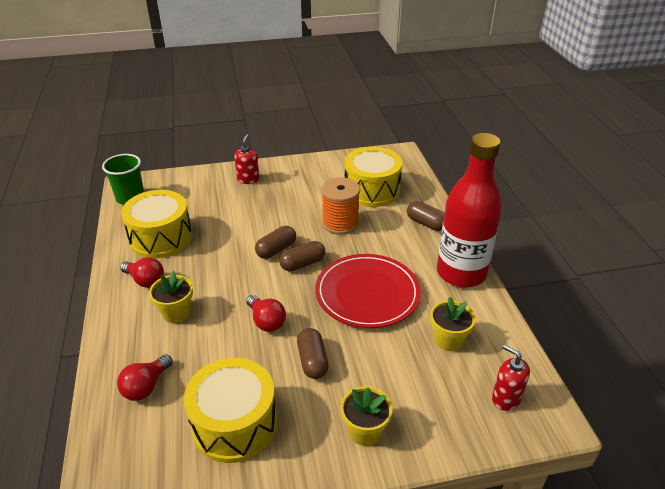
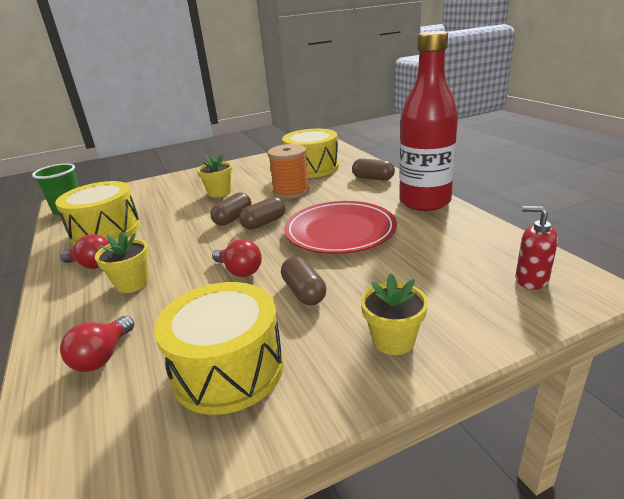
camera: 10 degrees left, 10 degrees down
(248, 179) = (190, 180): red soap dispenser -> none
(448, 340) = (441, 248): yellow flower pot -> yellow flower pot (219, 192)

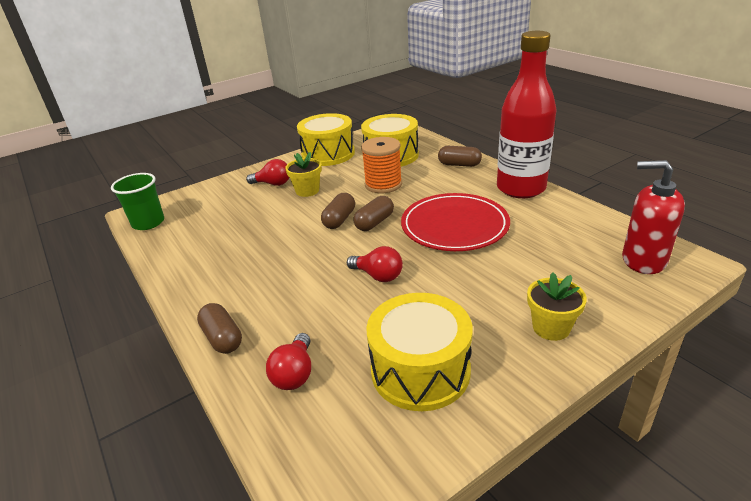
camera: 10 degrees left, 5 degrees up
(92, 265) = (219, 283): red light bulb -> red light bulb (273, 184)
(106, 231) = (209, 244): yellow drum -> yellow drum (328, 154)
(132, 283) = (276, 299): yellow flower pot -> none
(304, 292) = (451, 291): brown capsule -> brown capsule (222, 338)
(531, 280) = (643, 260): red soap dispenser -> red soap dispenser, size x1.56

